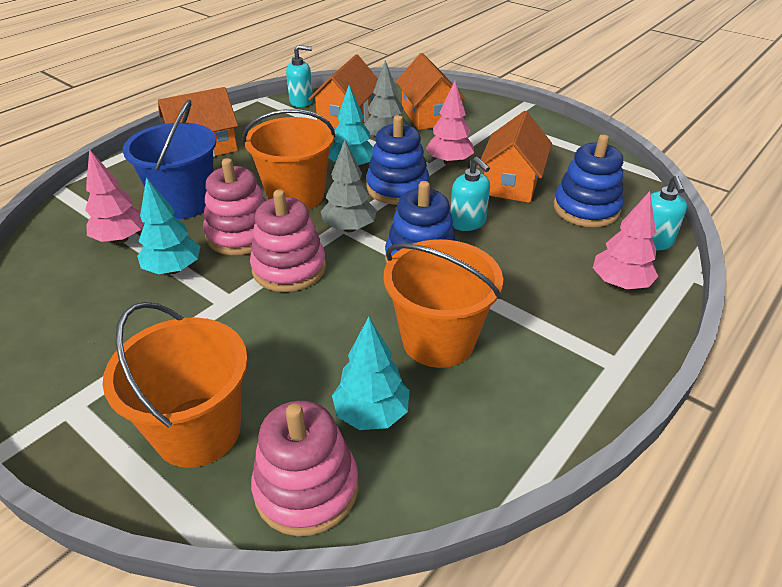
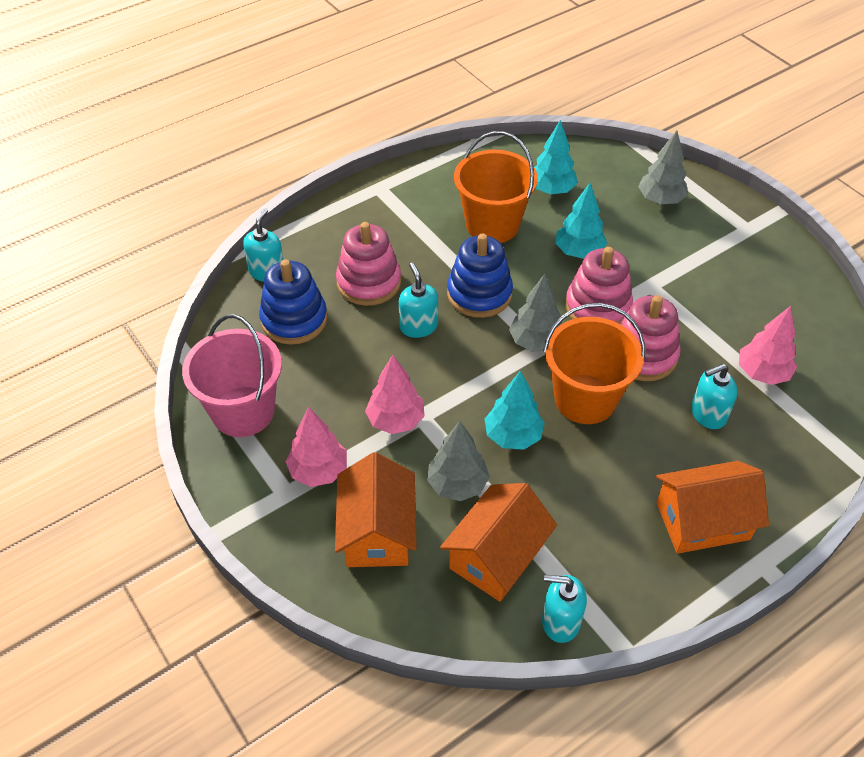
camera: 165 degrees left, 10 degrees up
(173, 269) = (702, 326): turquoise tree -> turquoise tree (579, 252)
(185, 202) = (708, 414): blue bucket -> turquoise soap dispenser
(198, 431) = (660, 200): orange bucket -> grey tree
(306, 488) = (595, 163): pink stacking toy -> pink stacking toy (369, 282)
(397, 188) = (471, 389): blue stacking toy -> none
(511, 182) = (344, 371): orange house -> none
(568, 150) = (243, 411): none -> pink bucket
(619, 284) = (329, 240): pink tree -> pink tree (318, 471)

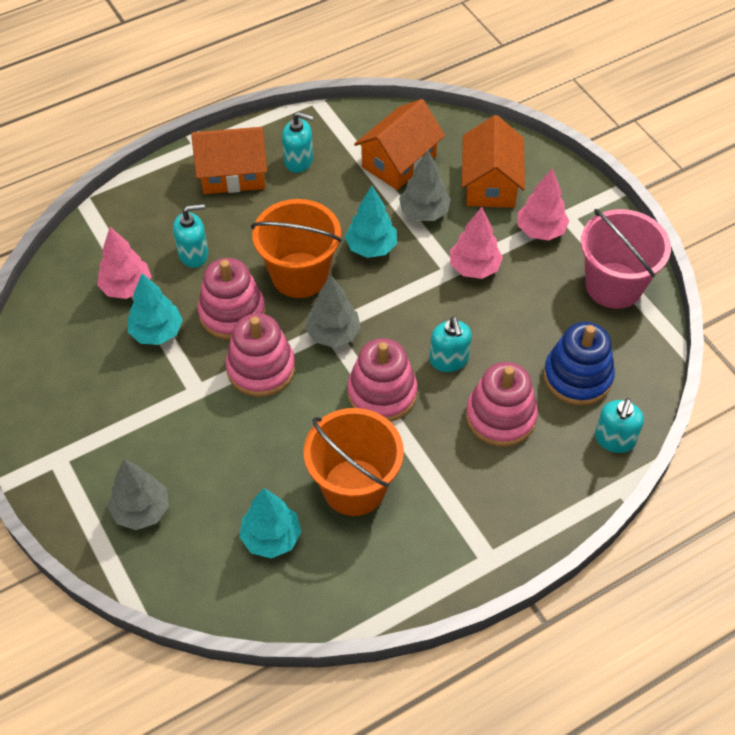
camera: 175 degrees left, 5 degrees up
(479, 294) = (382, 393): blue stacking toy -> pink stacking toy
(560, 621) = (359, 120): turquoise soap dispenser -> turquoise soap dispenser (299, 161)
(579, 252) = (262, 440): turquoise tree -> turquoise tree (157, 332)

